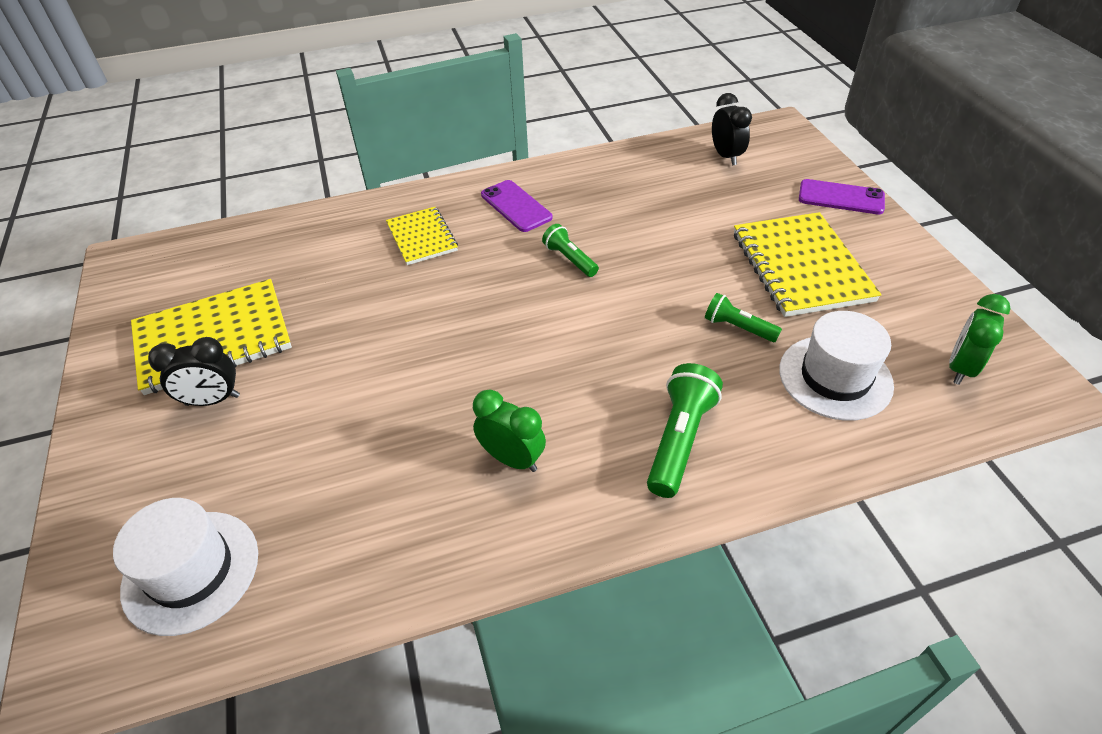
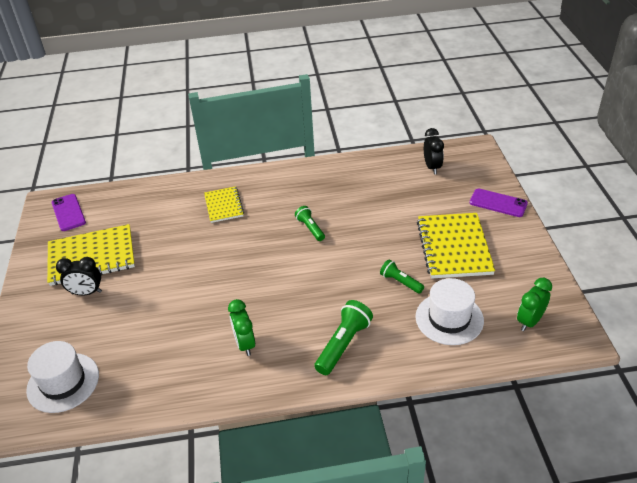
camera: 10 degrees right, 5 degrees down
(512, 459) = (245, 344): green clock -> green clock turned 150 degrees counterclockwise
(516, 206) = (286, 190): purple phone -> purple phone (68, 212)

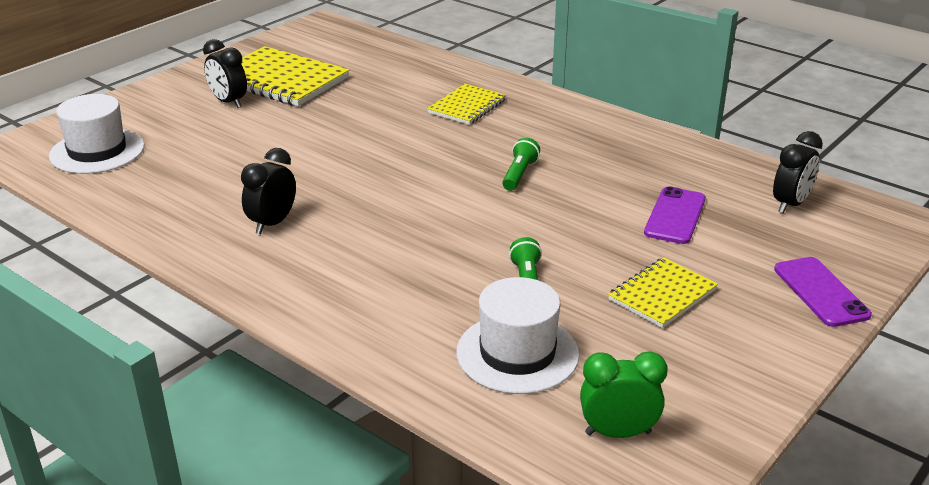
camera: 45 degrees right, 10 degrees down
(68, 212) = (324, 39): purple phone -> purple phone (675, 216)
(245, 344) = (272, 223): green clock -> black clock
(343, 344) = (358, 290): green flashlight -> none
(454, 247) = (662, 295): yellow notebook -> yellow notebook, size x0.59

